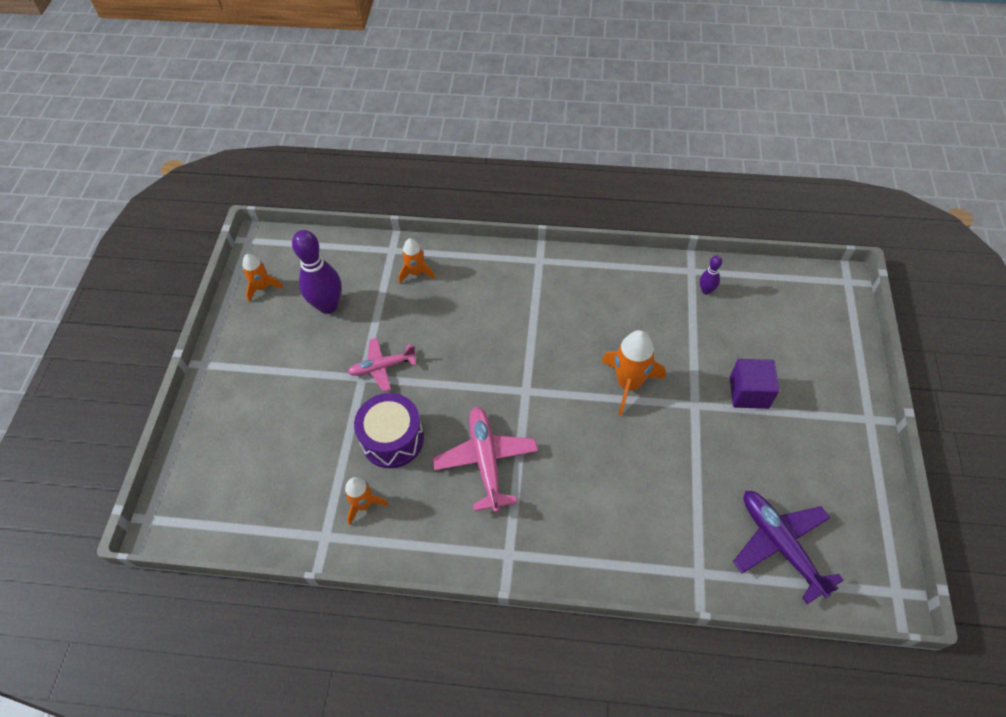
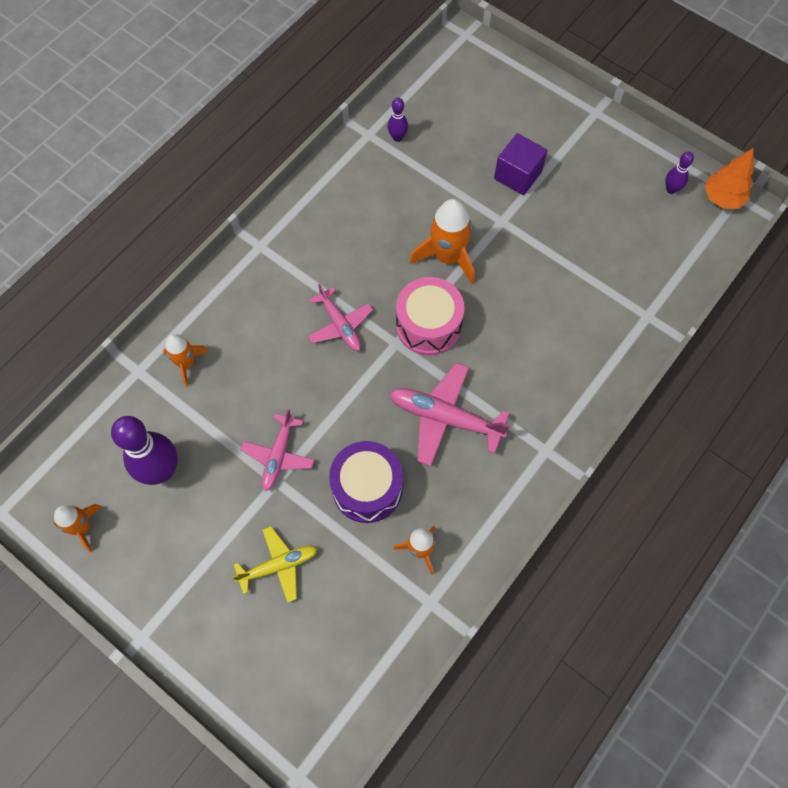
camera: 60 degrees left, 10 degrees up
(298, 415) = (278, 566): none -> yellow plane
(513, 345) = (340, 325): none -> pink plane
(557, 404) = (428, 325): none -> pink drum
(780, 545) = (659, 245): purple plane -> none
(848, 525) = (671, 189): none -> purple bowling pin
(882, 578) = (722, 198): none -> orange tree

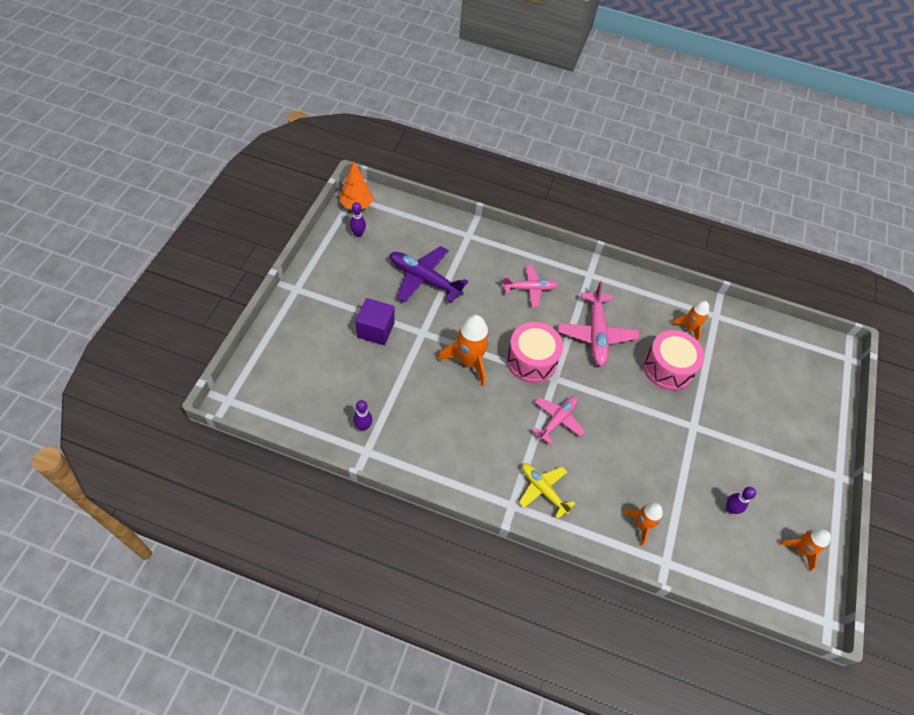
camera: 115 degrees left, 10 degrees down
(161, 471) = (730, 509): purple bowling pin -> purple bowling pin, size x0.48
(278, 455) = (676, 430): pink plane -> pink plane (530, 289)
(278, 566) = (746, 406): yellow plane -> yellow plane (543, 490)
(367, 488) = (668, 368): purple drum -> pink drum
(582, 243) = (424, 279): none -> purple plane

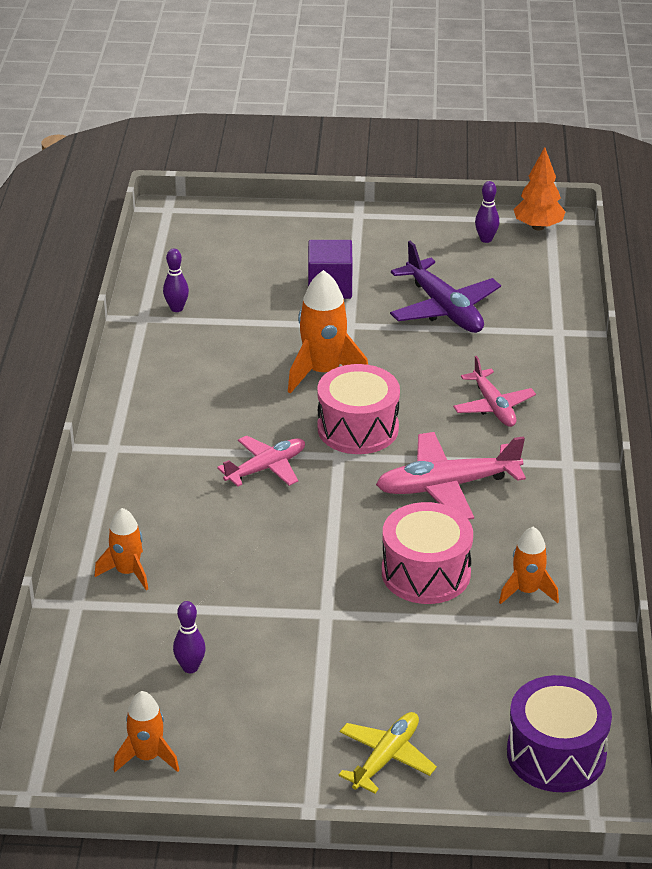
camera: 80 degrees right, 20 degrees down
(424, 279) = (444, 308): purple plane -> purple plane turned 135 degrees clockwise
(543, 490) = (146, 471): yellow plane -> yellow plane (386, 758)
(557, 420) = (266, 468): pink plane -> pink plane turned 60 degrees counterclockwise
(806, 357) = (556, 754): none -> purple drum

